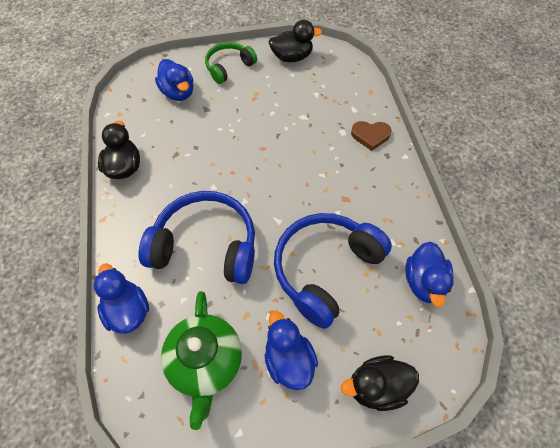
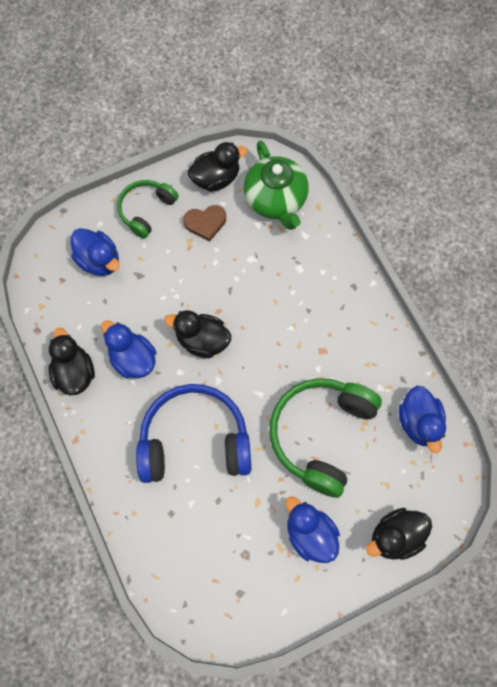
camera: 15 degrees left, 10 degrees up
(128, 310) = (140, 529): blue duck -> blue duck (133, 359)
(206, 362) = (234, 558): green teapot -> green teapot (276, 200)
(241, 167) = (202, 341): none -> black duck
(325, 269) = (321, 435): blue headphones -> green headphones
(370, 136) = (331, 266): brown heart -> brown heart (205, 223)

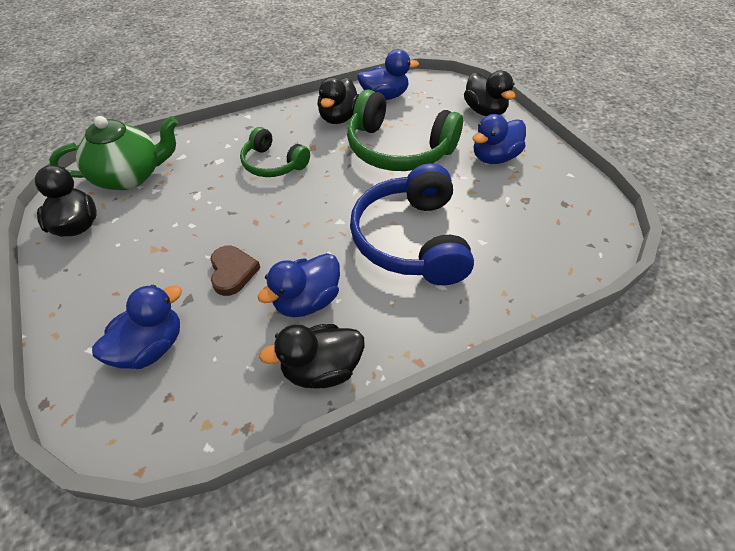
camera: 90 degrees left, 20 degrees down
(146, 210) = (91, 294): green headphones -> green headphones (273, 164)
(202, 341) = (290, 235): black duck -> black duck (339, 118)
(205, 223) = (135, 234): brown heart -> brown heart (232, 272)

